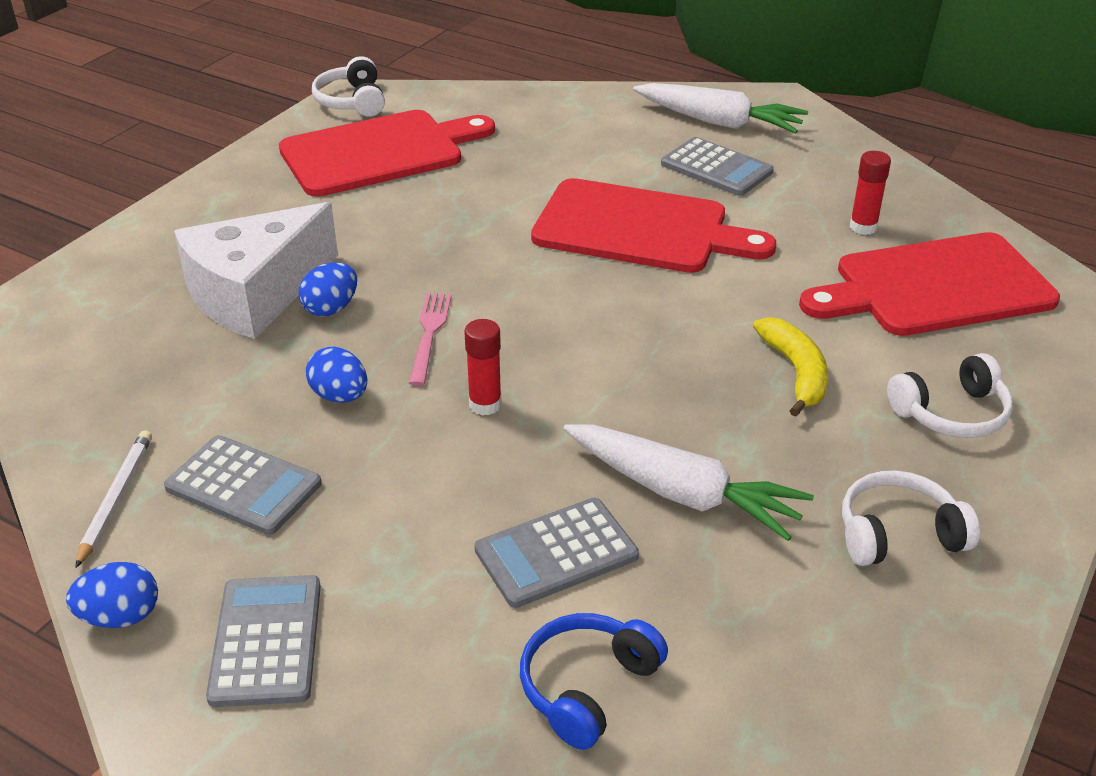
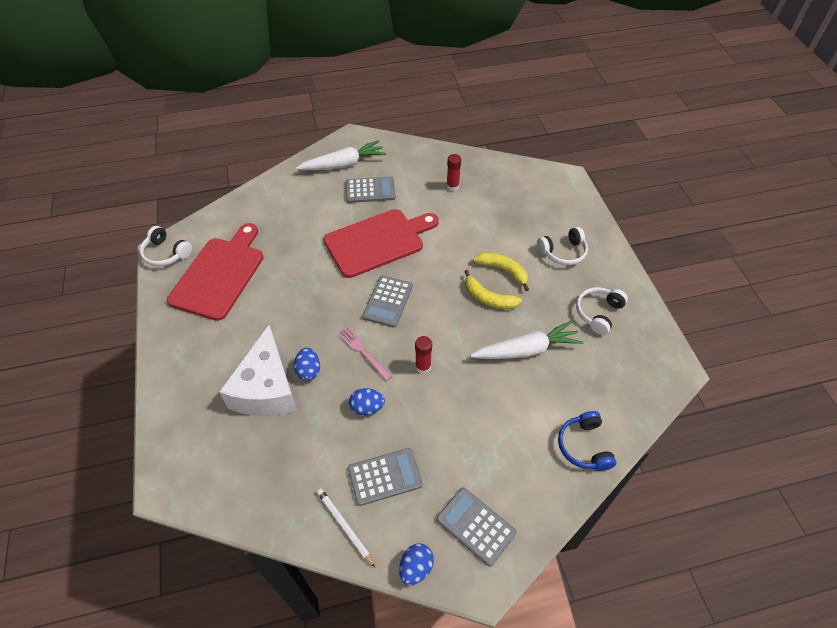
camera: 45 degrees left, 15 degrees up
(556, 553) = (519, 407): grey calculator -> grey calculator (388, 301)
(715, 390) = (488, 298): none -> yellow banana
(935, 287) = (503, 199): red cutting board -> none
(951, 413) = (563, 252): white headphones -> white headphones turned 45 degrees clockwise

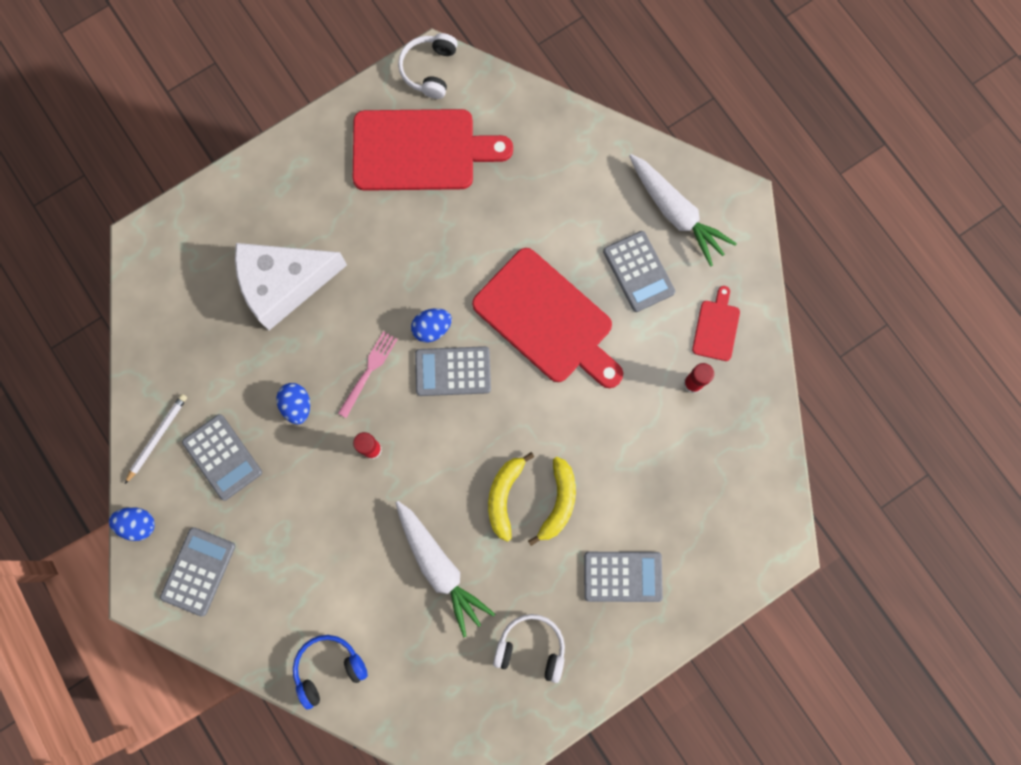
camera: 70 degrees right, 25 degrees up
(308, 370) = (322, 320): blue egg -> blue egg (432, 328)
(423, 167) = (716, 327): none -> red cutting board
(563, 252) = (622, 576): white headphones -> grey calculator

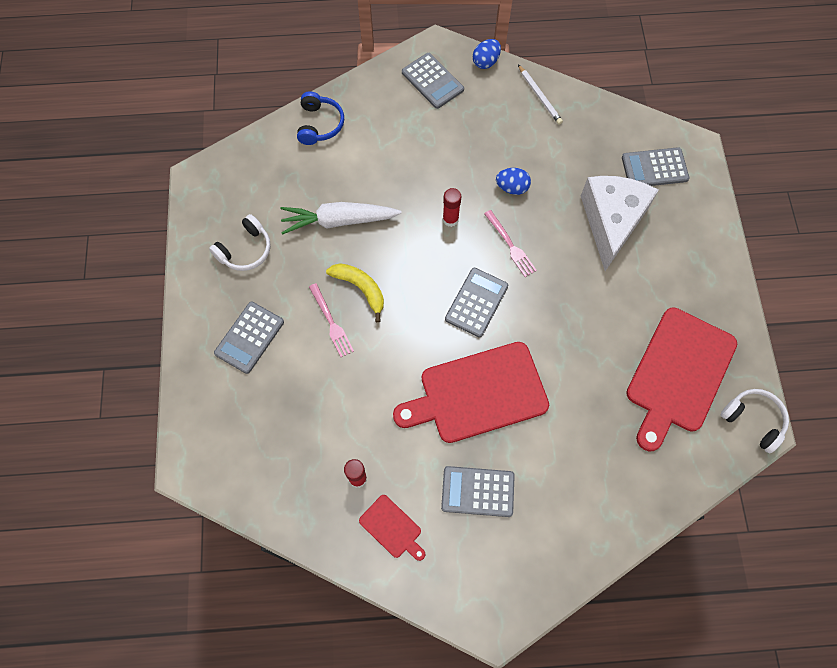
camera: 120 degrees right, 10 degrees down
(222, 457) = (502, 127): grey calculator -> grey calculator (654, 168)
(432, 328) = (519, 305): blue egg -> none
(558, 502) = (331, 323): yellow banana -> pink fork
(675, 212) = (514, 556): white carrot -> none

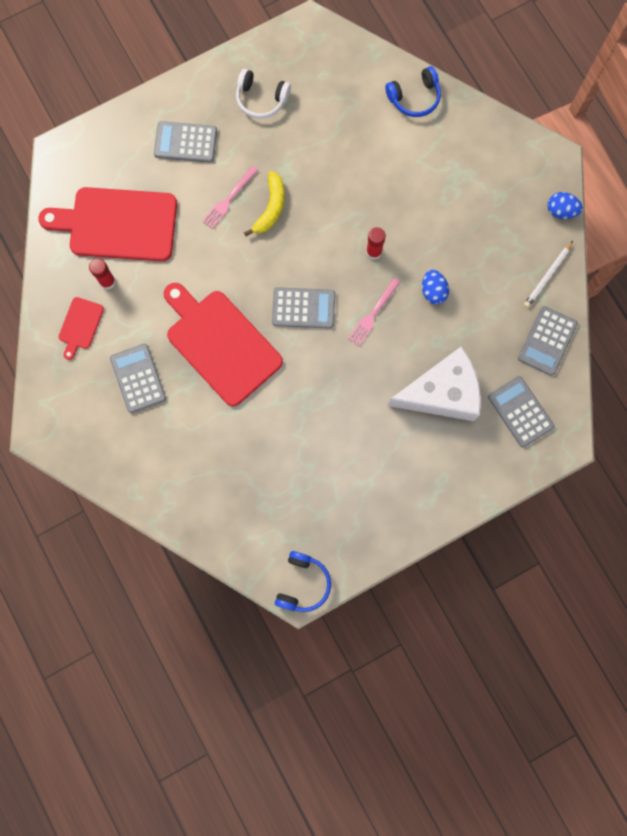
camera: 65 degrees right, 10 degrees up
(339, 221) = (326, 160): white carrot -> none
(432, 81) = (513, 173): grey calculator -> grey calculator (547, 341)
(678, 374) = (317, 505): red cutting board -> red cutting board (118, 224)
(753, 420) = (302, 583): white headphones -> blue headphones

